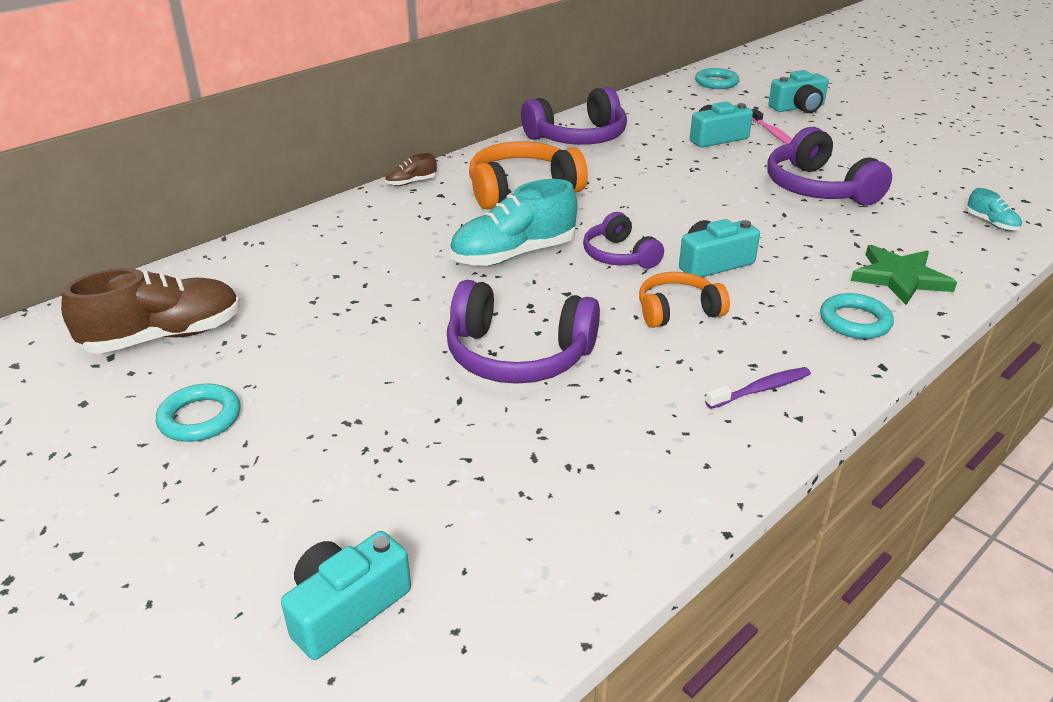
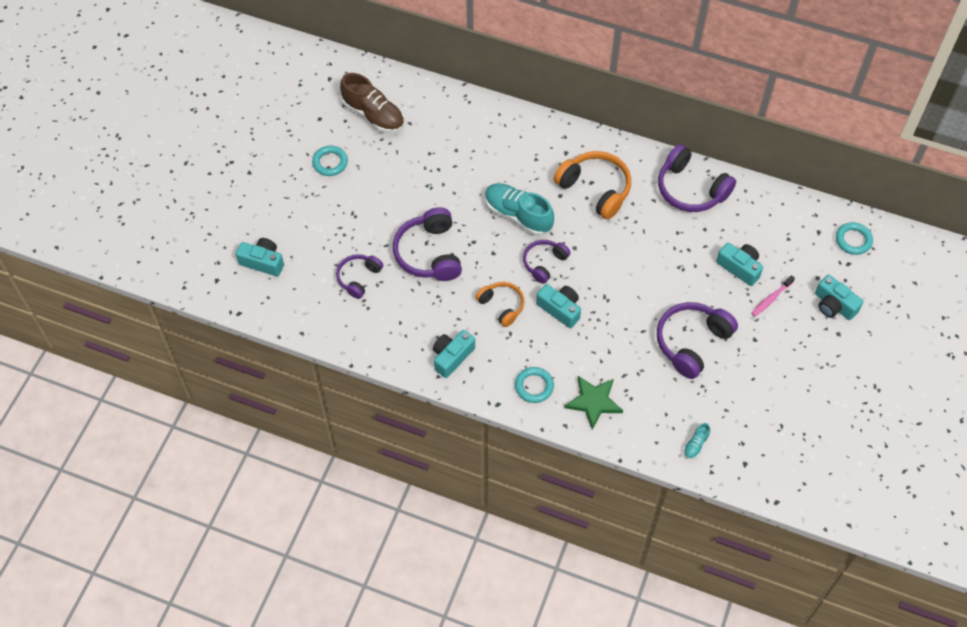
camera: 65 degrees right, 25 degrees up
(411, 182) = (572, 131): brown shoe -> none
(509, 458) = (358, 278): none -> purple headphones
(761, 389) = (452, 357): purple toothbrush -> turquoise camera

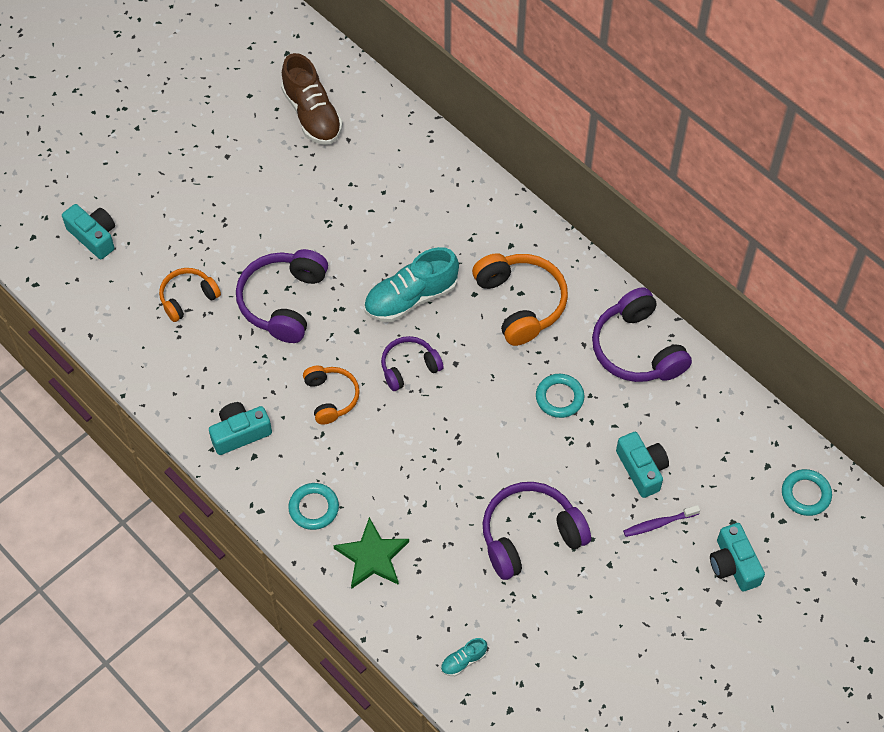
camera: 25 degrees right, 0 degrees up
(330, 162) = (232, 151): turquoise ring -> turquoise ring (559, 397)
(358, 278) = (188, 298): purple headphones -> orange headphones
(518, 215) = (411, 298): turquoise shoe -> turquoise shoe turned 90 degrees counterclockwise
(560, 309) = (396, 429): turquoise camera -> none
(771, 299) = (658, 524): pink toothbrush -> purple toothbrush

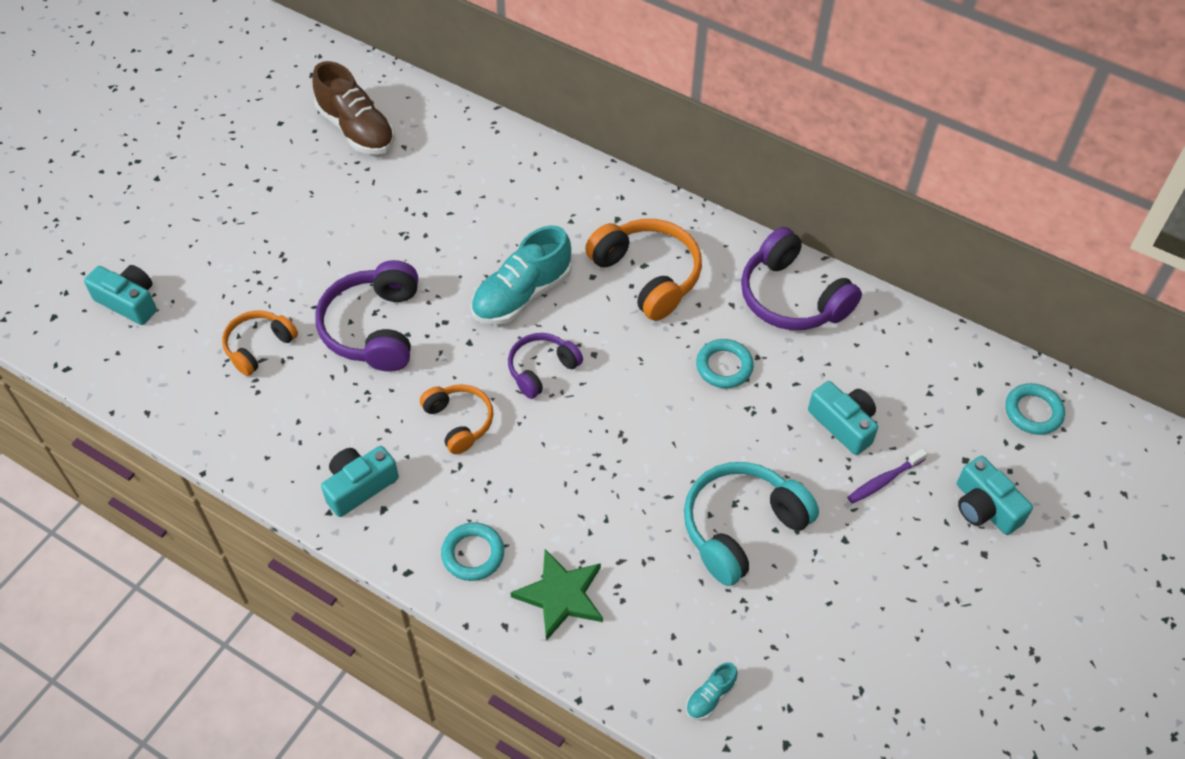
camera: 15 degrees left, 5 degrees down
(530, 536) = (741, 528): purple headphones -> turquoise headphones

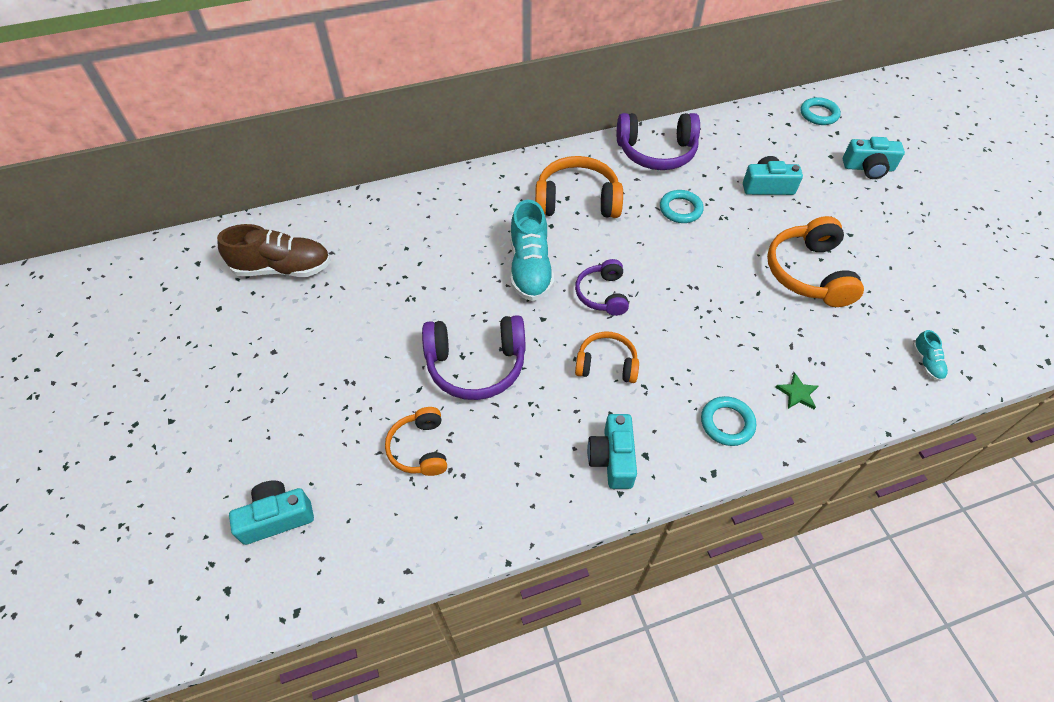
camera: 50 degrees left, 0 degrees up
(374, 328) = (476, 365): purple headphones -> purple headphones turned 45 degrees counterclockwise
(561, 595) = (797, 393): green star -> green star, size x0.54
(741, 528) = (808, 273): turquoise headphones -> orange headphones
(884, 480) = (820, 194): purple toothbrush -> none

